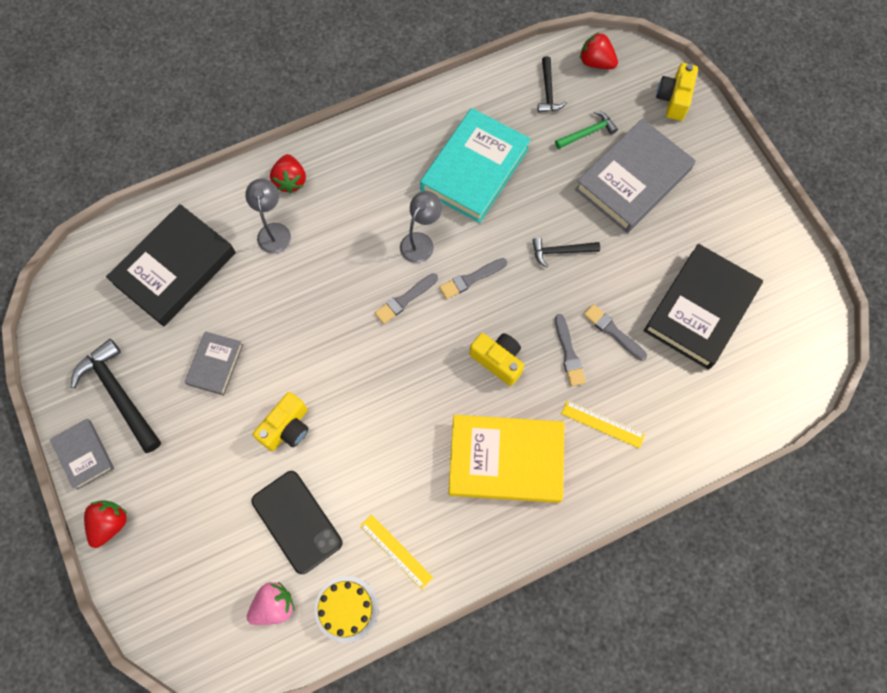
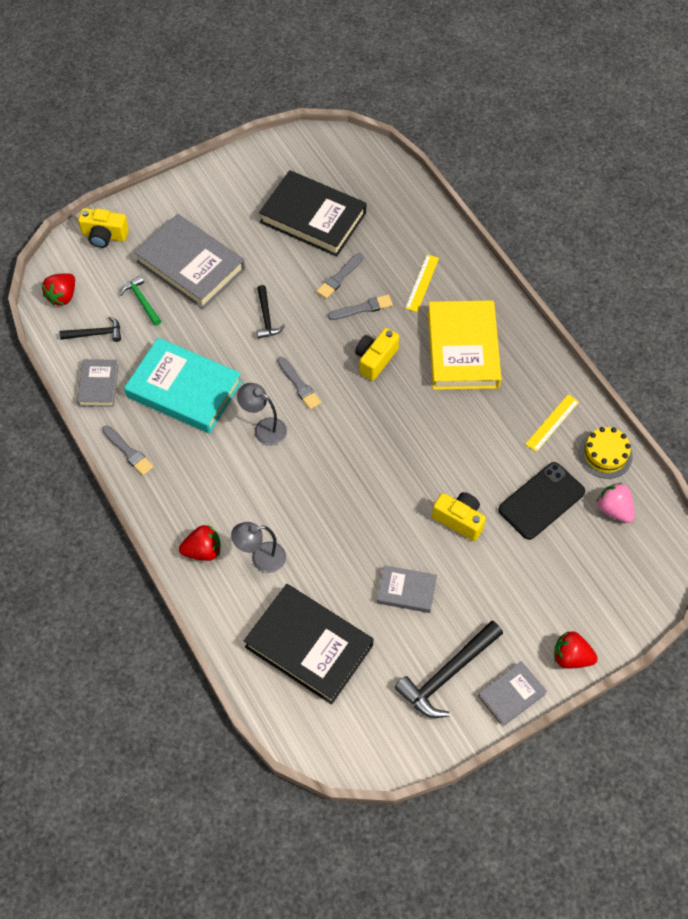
camera: 95 degrees left, 10 degrees down
(405, 299) = (324, 436): grey brush -> grey brush (128, 452)
(486, 94) = (98, 385): none -> grey book

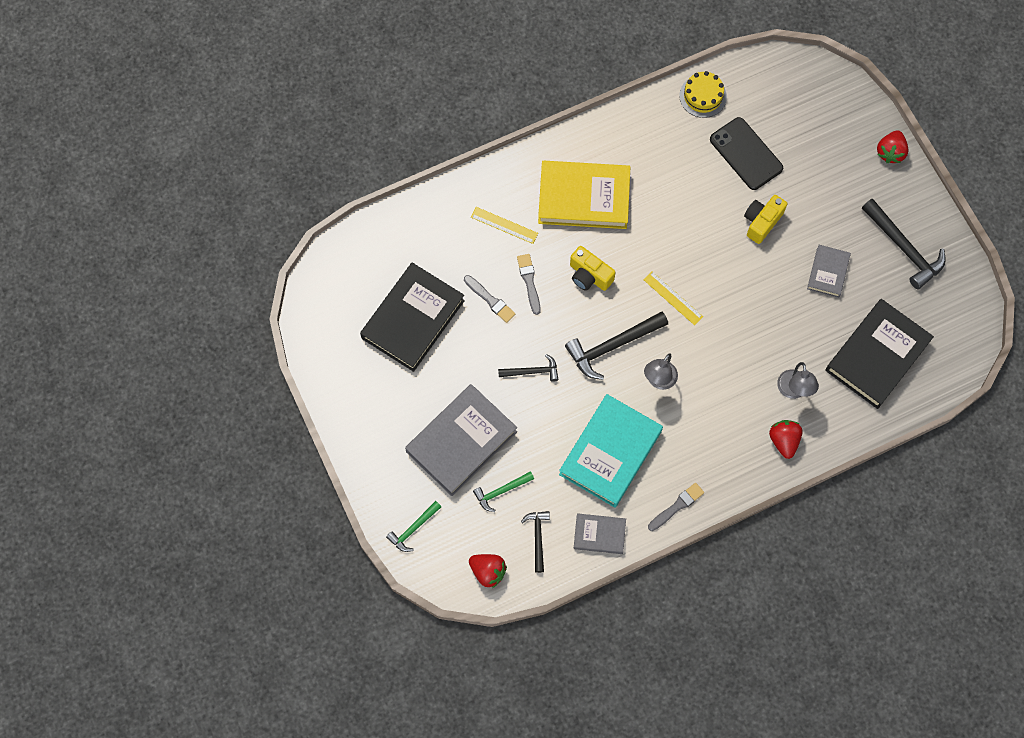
camera: 85 degrees left, 10 degrees up
(104, 236) = (413, 529): yellow camera -> green hammer
(299, 385) = (612, 346): grey brush -> black hammer
(511, 695) = (922, 202): grey book -> none
(552, 423) = (668, 133): yellow ruler -> yellow ruler (673, 298)
(614, 509) = (757, 98): pink strawberry -> none

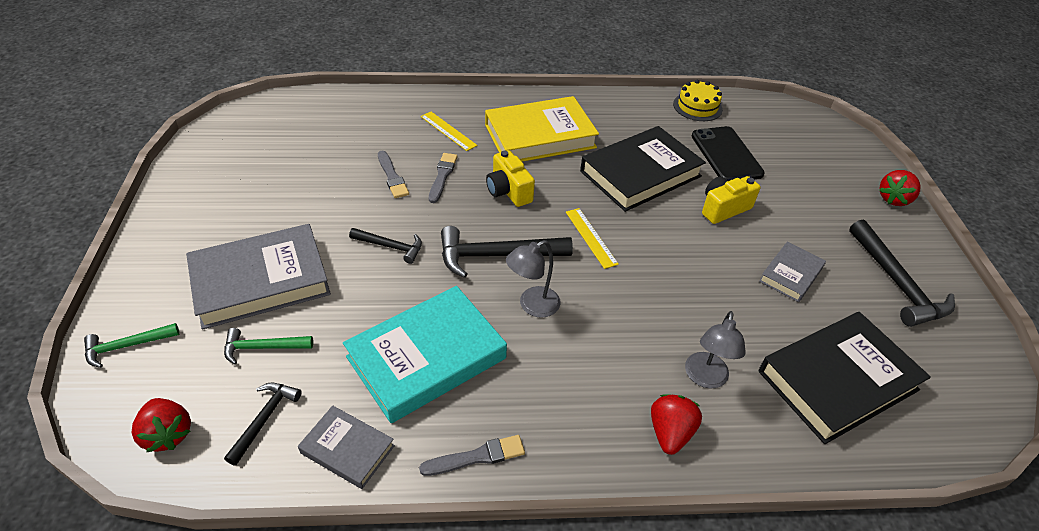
camera: 20 degrees right, 25 degrees down
(413, 319) = (303, 166): black book -> black book (640, 174)
(584, 198) = (540, 136): yellow book -> yellow book turned 45 degrees counterclockwise

